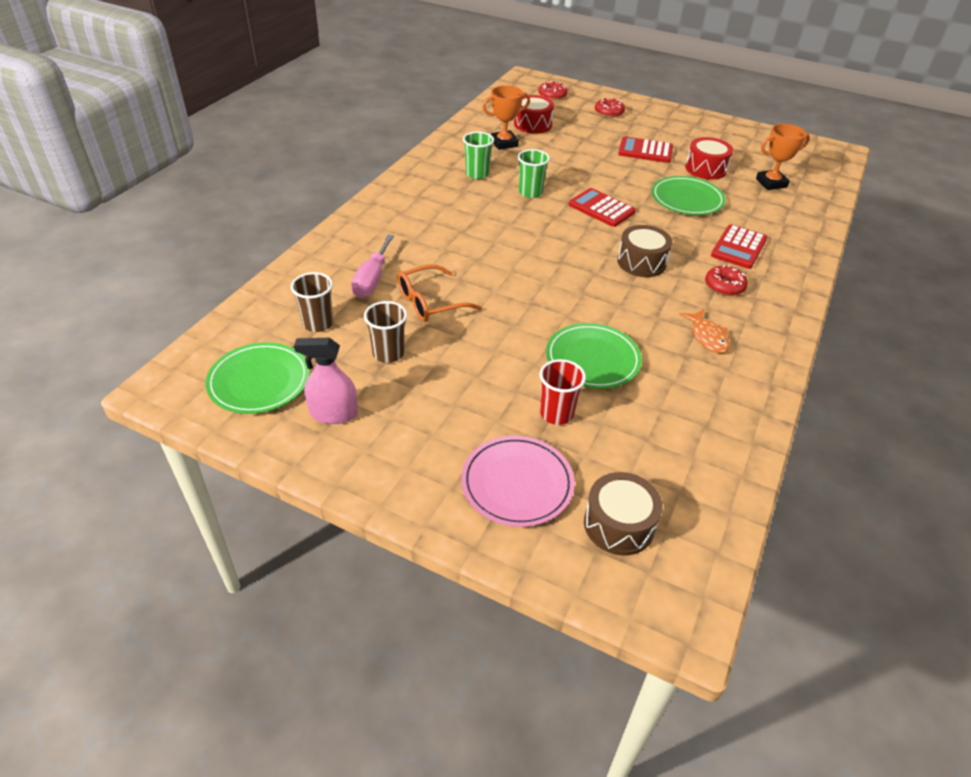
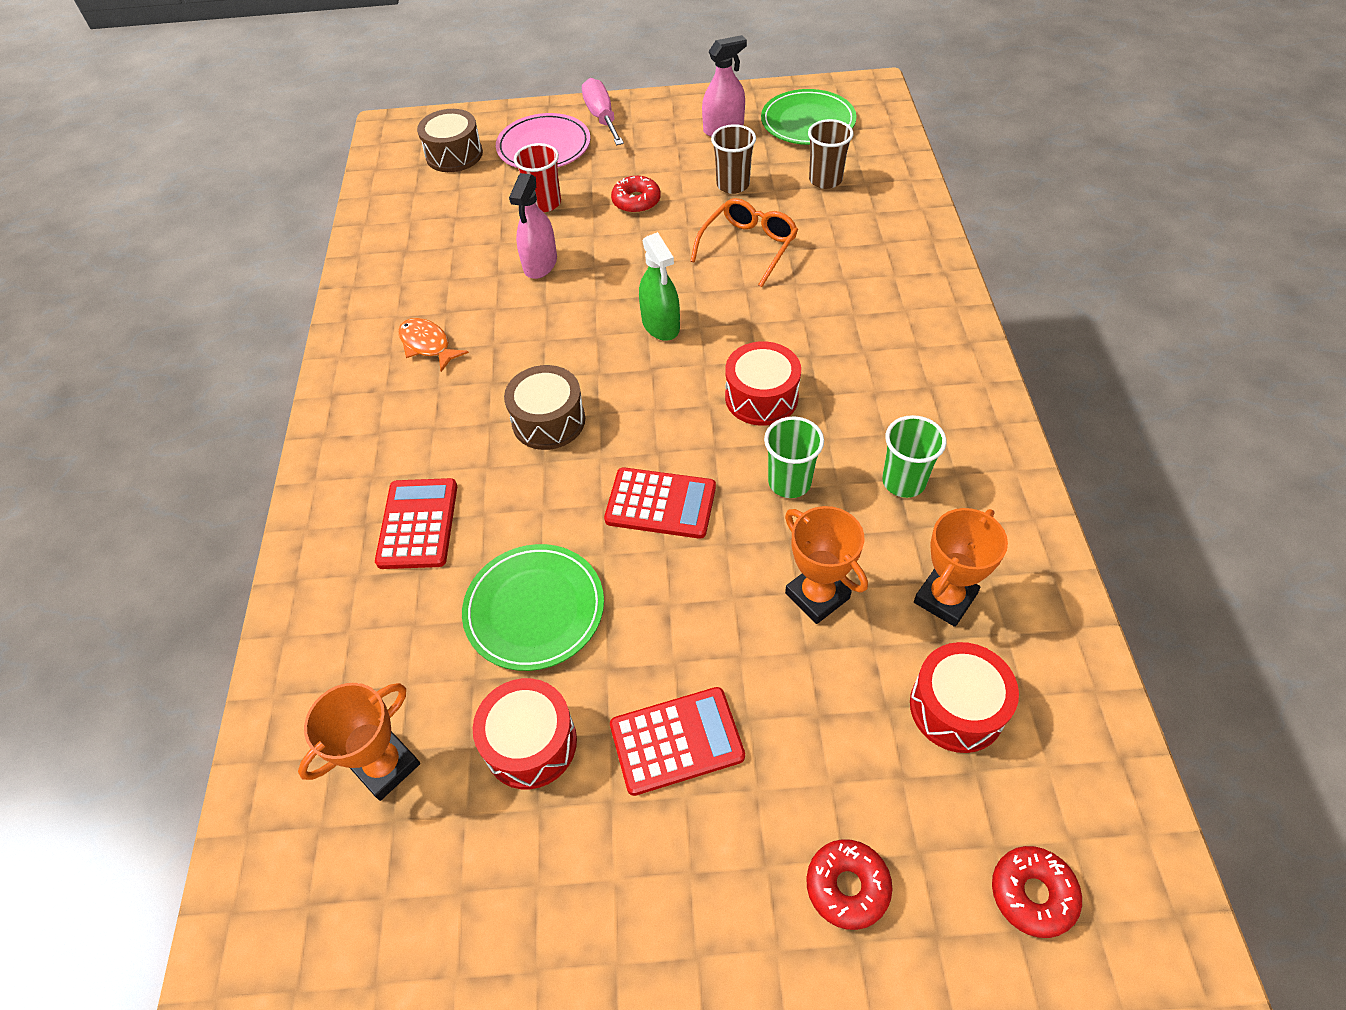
camera: 155 degrees right, 10 degrees up
(372, 279) = (833, 243): pink screwdriver -> pink screwdriver (602, 117)
(510, 225) = (761, 397): none -> red drum
(535, 281) = (661, 325): none -> green spray bottle
(555, 161) = (817, 595): none -> orange trophy
(592, 359) = (540, 264): green plate -> pink spray bottle
(724, 286) = (424, 433): red donut -> red donut (636, 201)

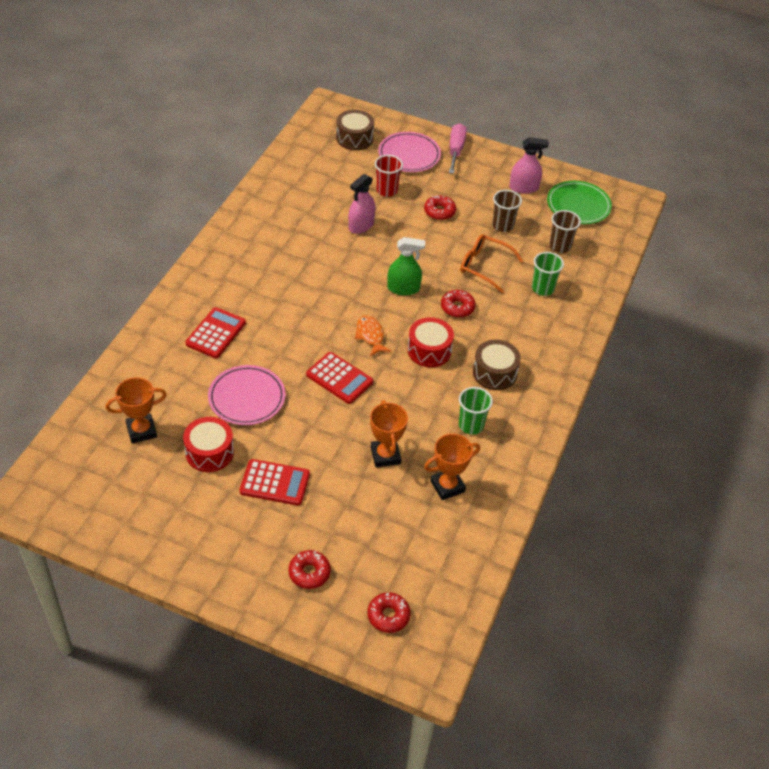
camera: 20 degrees right, 5 degrees down
(427, 345) = (273, 245): orange fish -> orange fish (370, 336)
(534, 609) = (247, 398): green plate -> pink plate
(548, 421) = (310, 312): brown drum -> brown drum (494, 373)
(661, 325) = (403, 288): green spray bottle -> green spray bottle turned 90 degrees counterclockwise
(748, 247) = (484, 266): orange glasses -> orange glasses turned 120 degrees counterclockwise
(755, 318) = (457, 307): none -> red donut
(789, 482) = (412, 398): green cup -> green cup (542, 288)
(956, 707) = (414, 532): red drum -> none

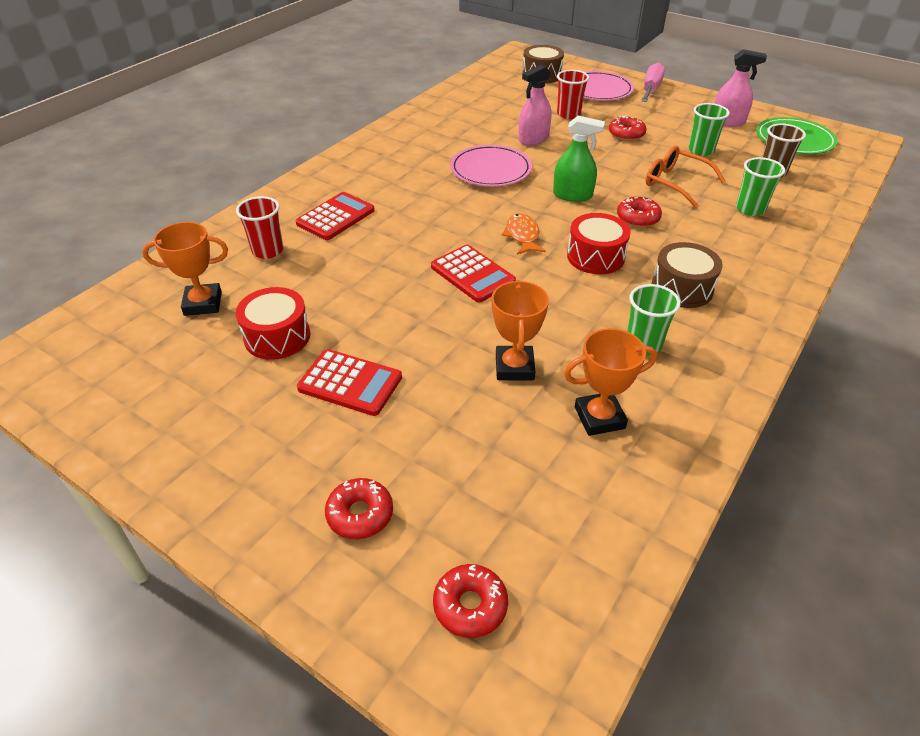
camera: 15 degrees right, 5 degrees down
(172, 374) = (267, 251): none -> red cup
(247, 398) = (348, 282): pink plate -> pink plate (490, 170)
(502, 225) = (701, 150): brown cup -> green cup

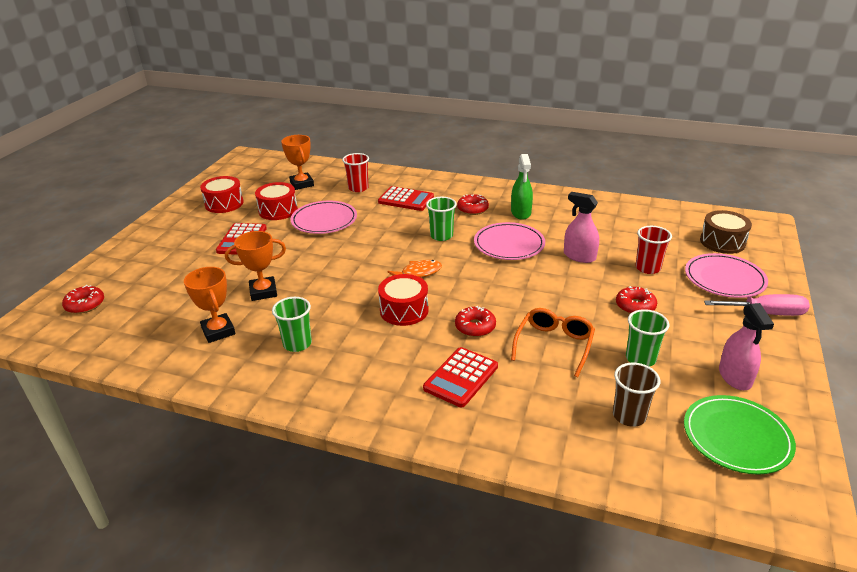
camera: 75 degrees right, 10 degrees down
(199, 401) = (224, 203): none -> red drum
(344, 292) = (324, 220): none -> pink plate
(360, 514) = (146, 263): red donut -> red donut (472, 209)
(472, 274) = (359, 260): red calculator -> red calculator (461, 377)
(572, 195) = (493, 288): green spray bottle -> green spray bottle (521, 212)
(682, 288) = (375, 359): brown drum -> none
(750, 209) = (533, 398): green cup -> green cup (441, 236)

